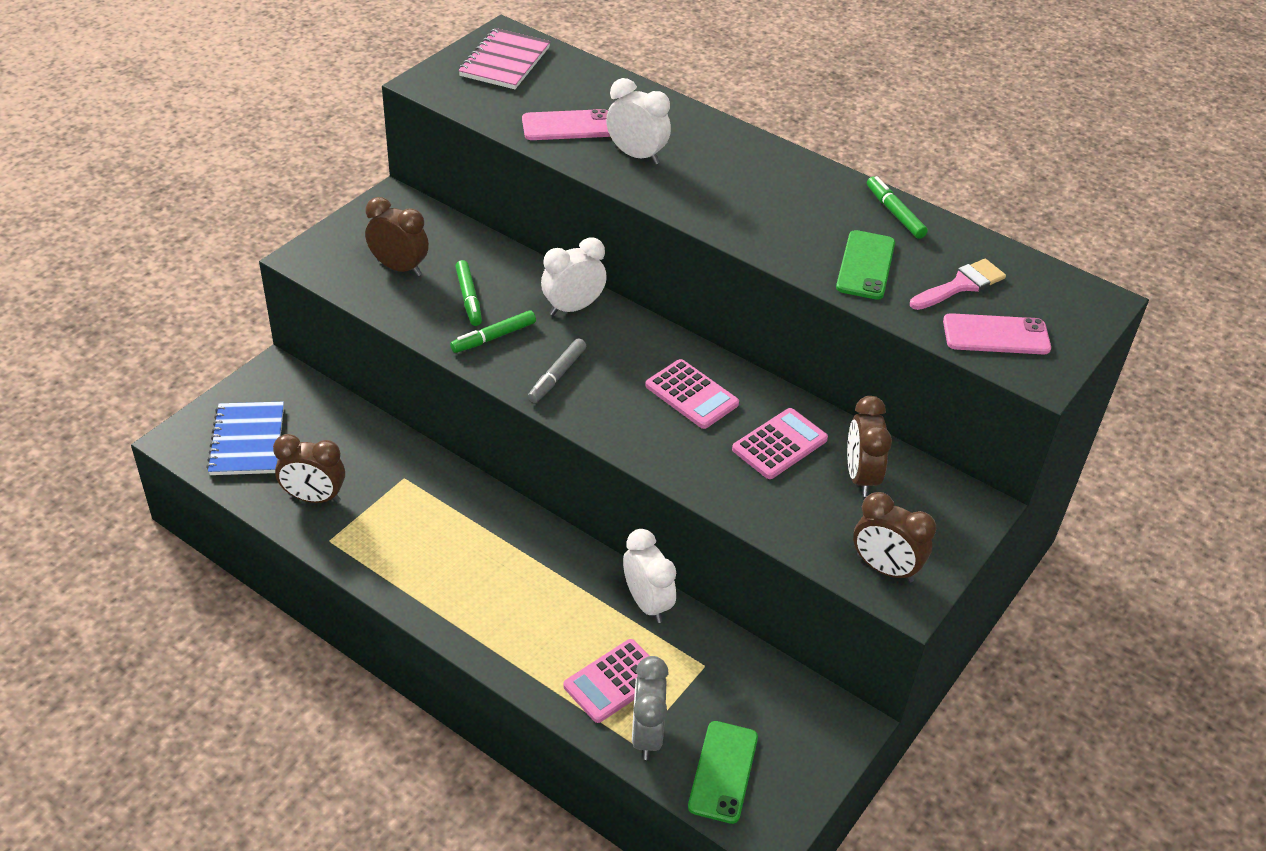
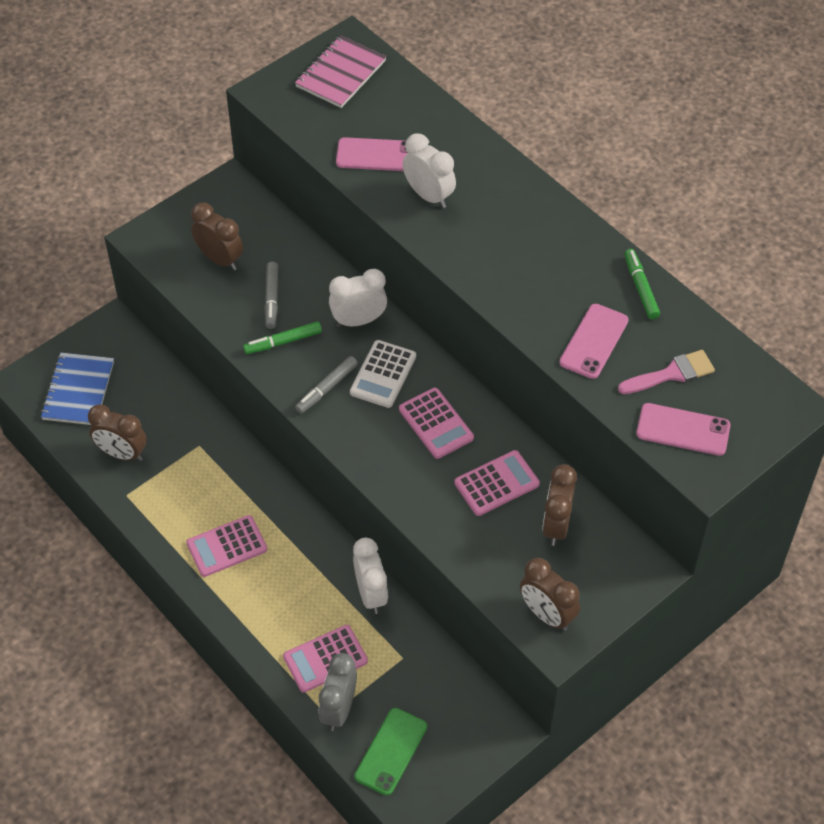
camera: 15 degrees right, 10 degrees up
(464, 578) = (227, 546): none -> pink calculator
(469, 298) = (271, 299): green marker -> grey marker
(617, 355) = (383, 374): none -> white calculator
(865, 265) = (593, 341): green phone -> pink phone

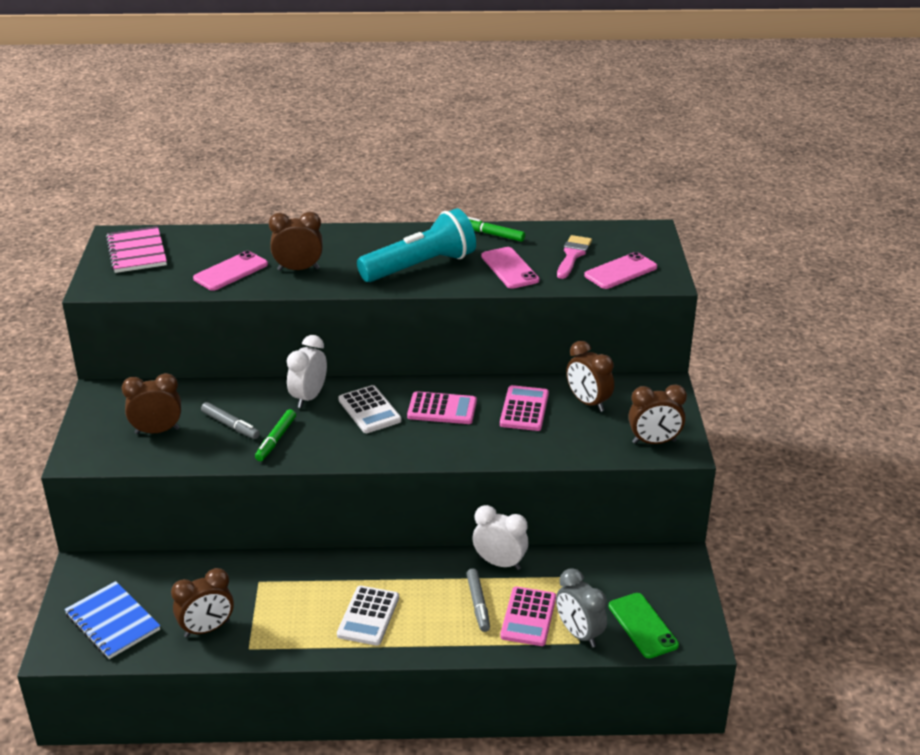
camera: 50 degrees left, 20 degrees down
(227, 546) = (368, 616): pink calculator -> white calculator
(326, 388) = (345, 441): grey marker -> grey marker (478, 604)
(429, 195) = (298, 269): white clock -> brown clock
(526, 275) = (421, 266): none -> turquoise flashlight

